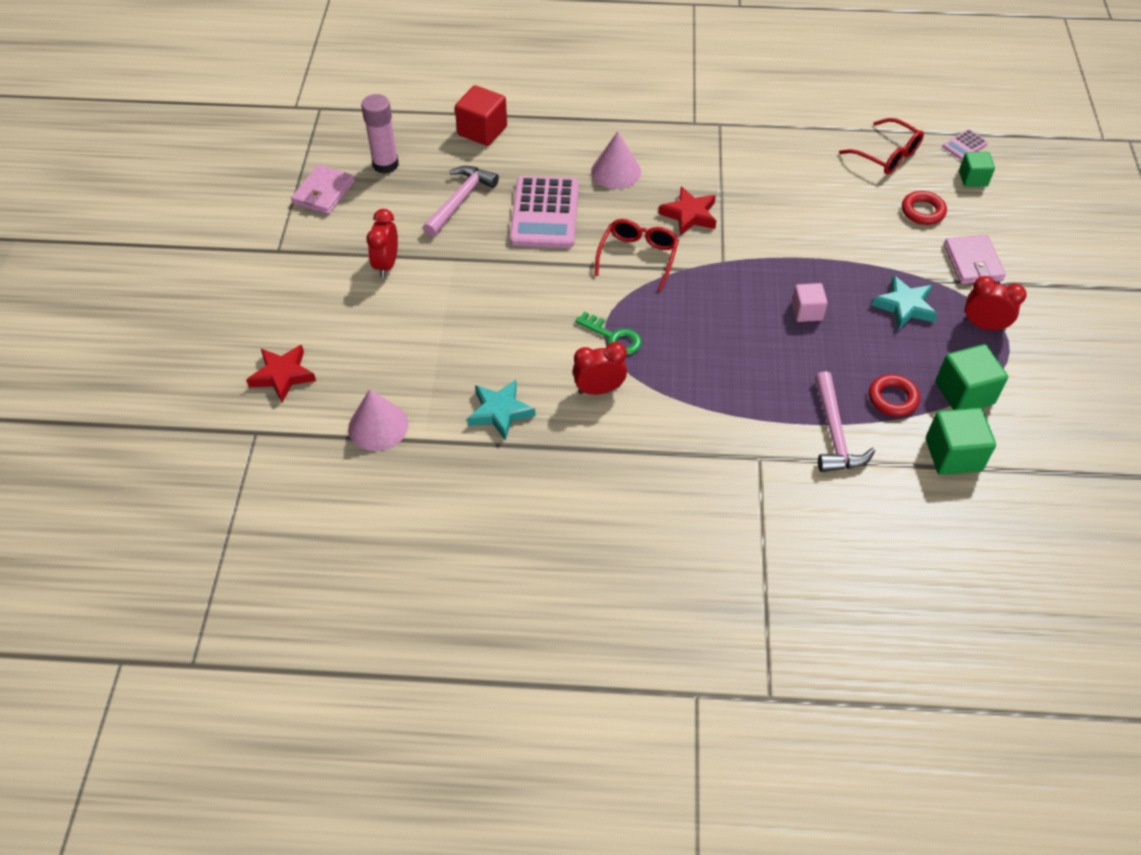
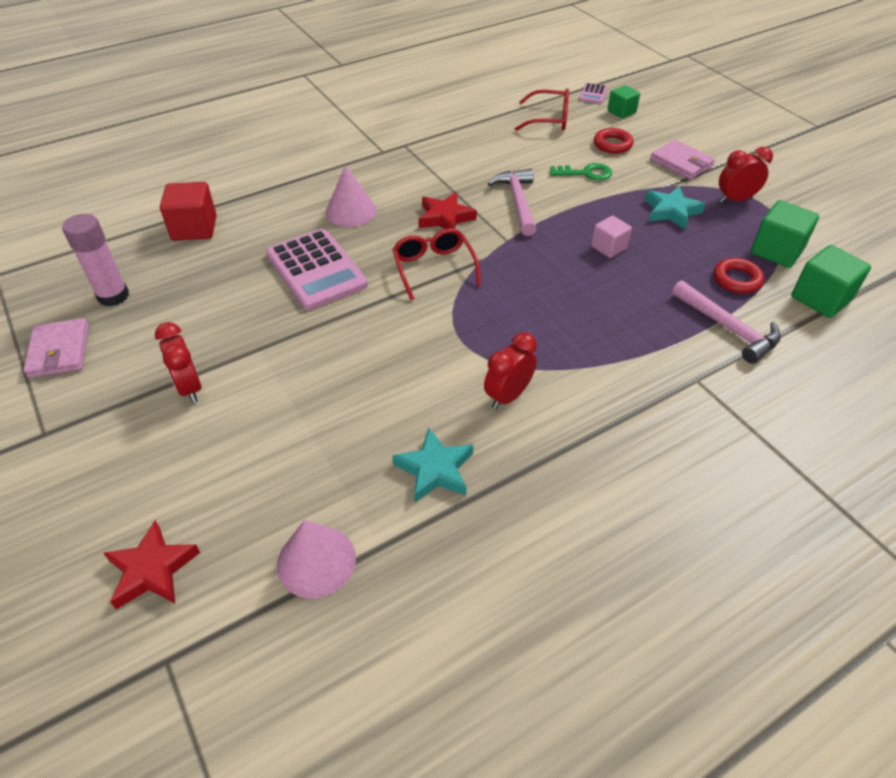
camera: 35 degrees left, 5 degrees down
(460, 200) = (222, 294): pink hammer -> pink hammer (518, 202)
(613, 337) = (476, 343): green key -> green key (586, 173)

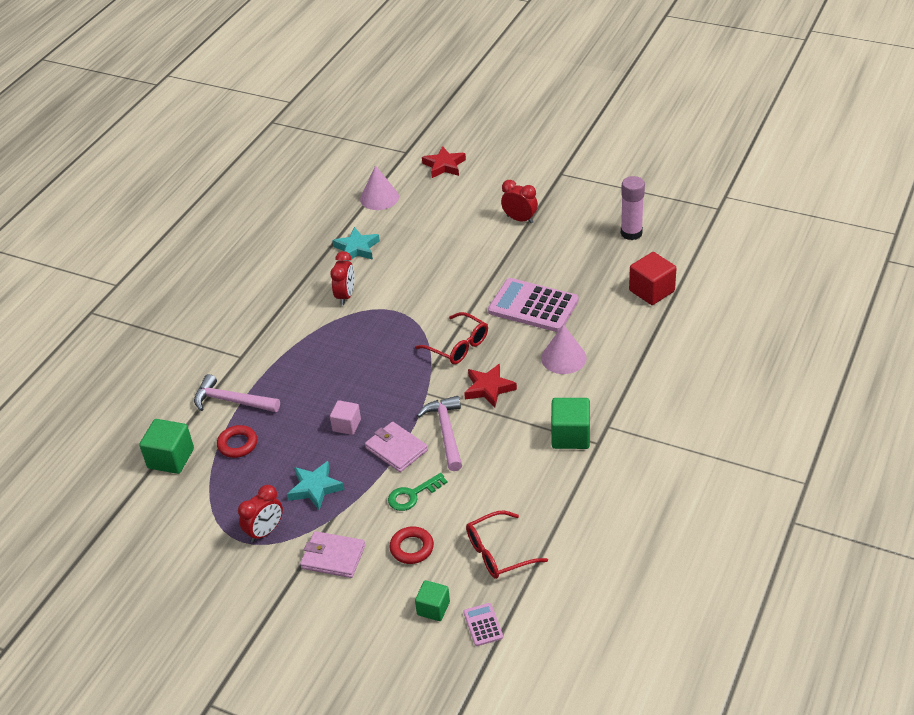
camera: 150 degrees right, 5 degrees down
(59, 351) = (612, 200): pink wallet -> pink wallet (396, 449)
(518, 202) = (446, 432): pink hammer -> pink hammer turned 150 degrees counterclockwise
(776, 251) = (214, 488): green cube -> green cube (570, 436)

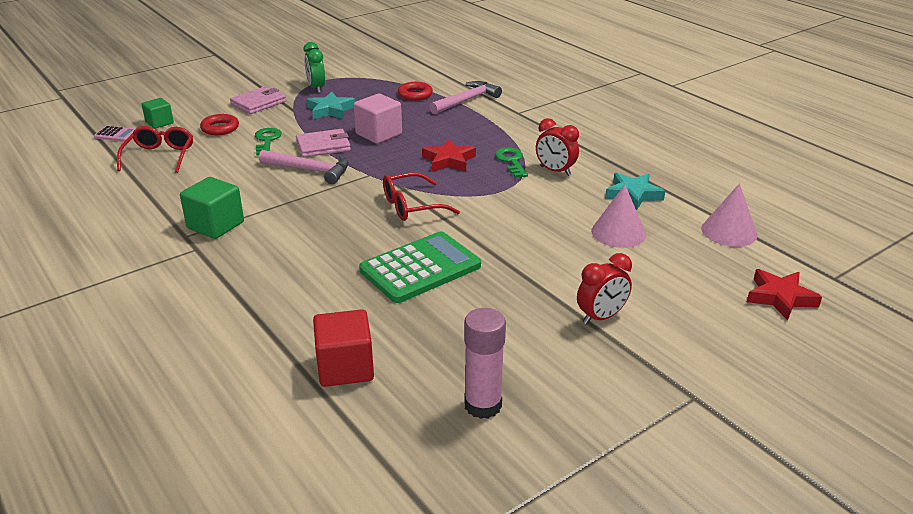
camera: 115 degrees right, 10 degrees down
(171, 458) = (432, 73): green cube -> none
(265, 532) = (316, 88): red clock -> green clock
(344, 324) = (511, 161): none -> green key
(346, 425) = (378, 134): pink cube -> pink cube, size x1.57
(489, 388) = (333, 204): red star -> red star (449, 160)
(533, 306) = (420, 268): pink calculator -> green calculator
(563, 358) = (317, 258): pink cone -> pink cone (618, 232)

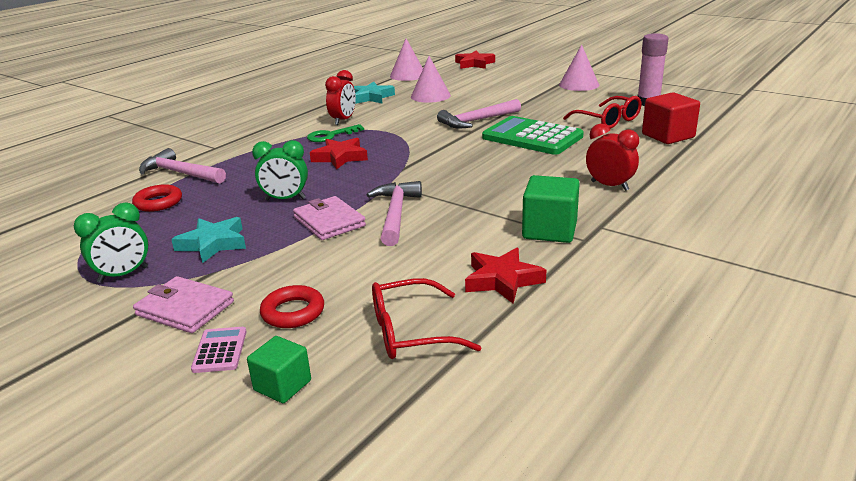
camera: 105 degrees left, 5 degrees down
(116, 134) = (347, 419): pink calculator -> pink calculator (220, 350)
(174, 192) = (502, 280): none -> red star
(267, 140) = (325, 261): green key -> none
(378, 134) = (285, 199): pink cube -> green clock
(412, 206) = (439, 156): red glasses -> red glasses (607, 120)
(500, 245) = (477, 121): none -> pink hammer
(601, 317) = (535, 90): red clock -> red clock (609, 186)
(613, 368) = (579, 84): none -> pink cone

